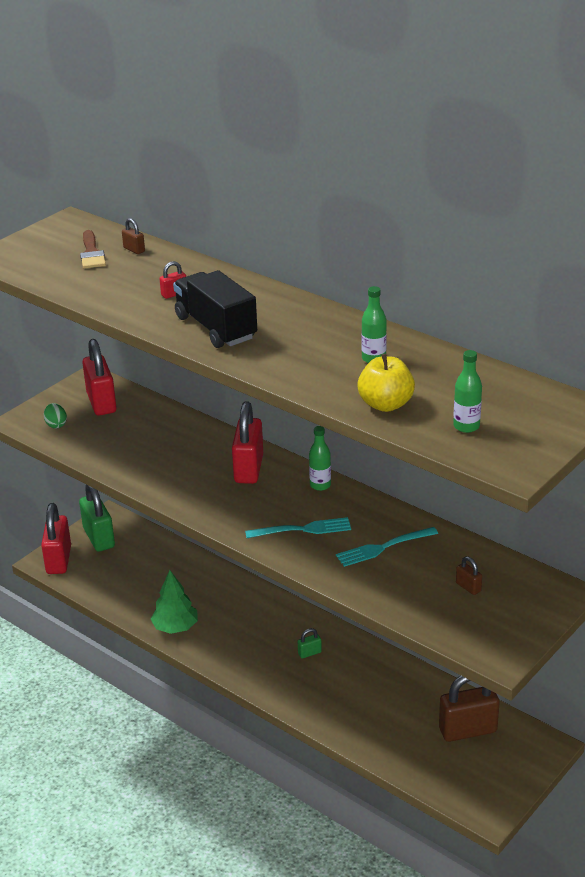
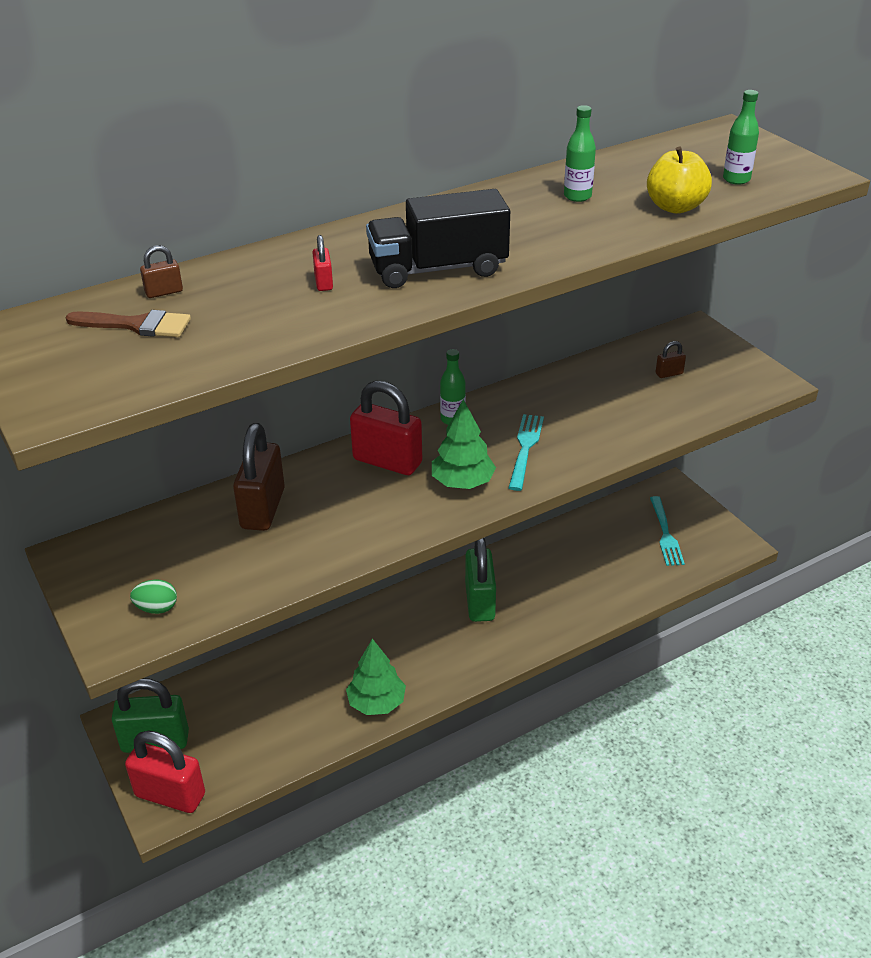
camera: 70 degrees left, 5 degrees up
(101, 402) = (140, 554): red padlock -> none
(242, 509) = (462, 482): none -> green tree
(309, 653) = (479, 602): green padlock -> green padlock, size x2.29
(383, 547) = (584, 405): turquoise fork -> turquoise fork (665, 534)
(467, 730) = (635, 526): brown padlock -> brown padlock (263, 508)

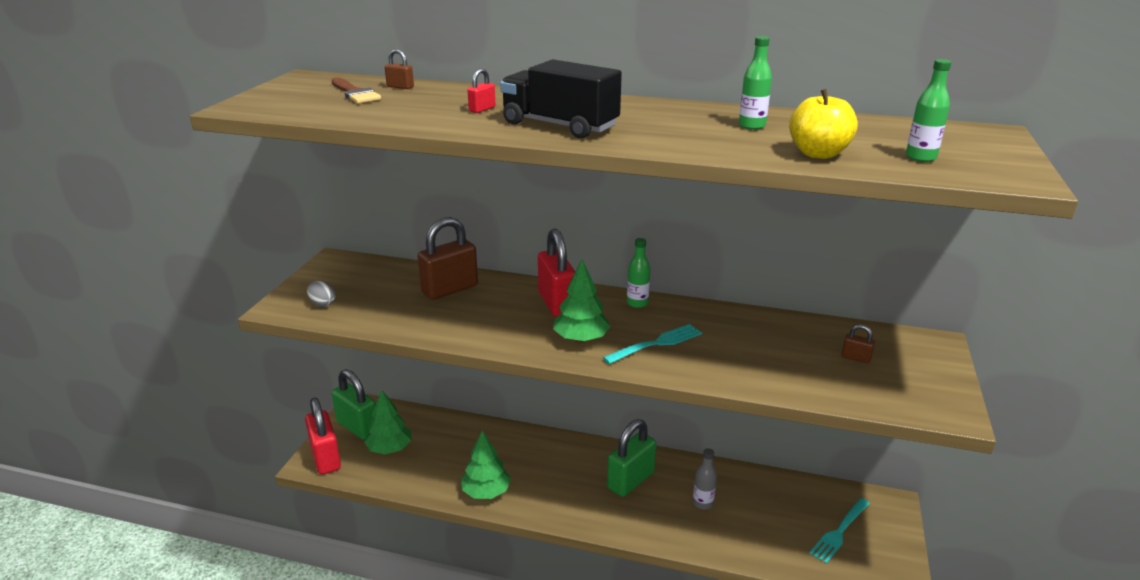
camera: 45 degrees right, 10 degrees down
(157, 608) = (322, 304): green egg -> grey egg
(224, 735) = (390, 449): none -> green tree
(554, 580) = (702, 503): none -> grey bottle

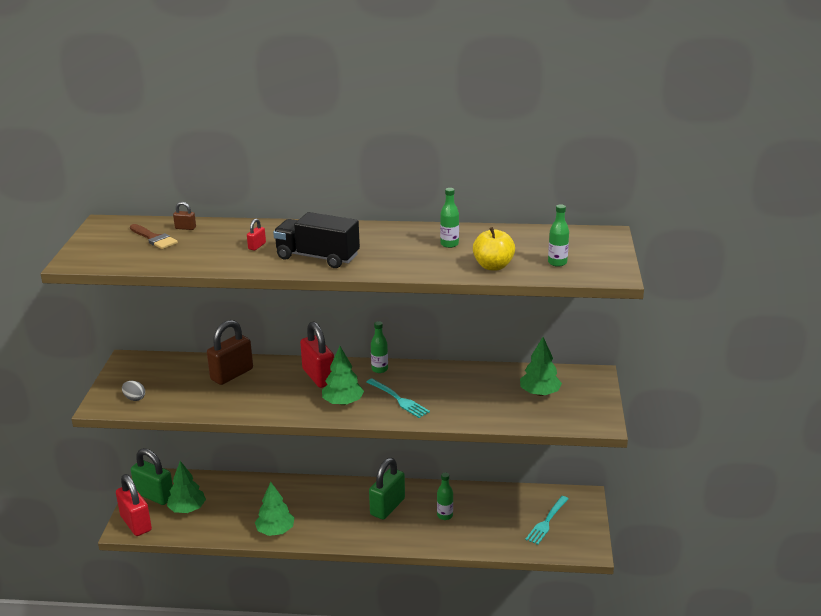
camera: 10 degrees left, 0 degrees up
(656, 344) = (398, 399): turquoise fork -> turquoise fork turned 90 degrees clockwise
(702, 503) = (445, 515): grey bottle -> green bottle
(855, 358) = (539, 393): brown padlock -> green tree

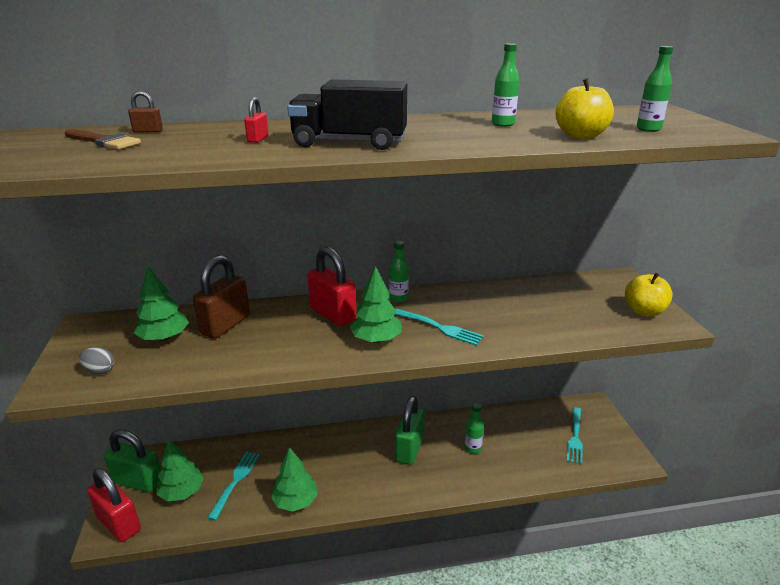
camera: 15 degrees left, 0 degrees up
(231, 508) = (235, 481): none -> turquoise fork
(539, 393) = (584, 301): green tree -> green tree (164, 338)
(585, 409) = (644, 311): none -> yellow apple

